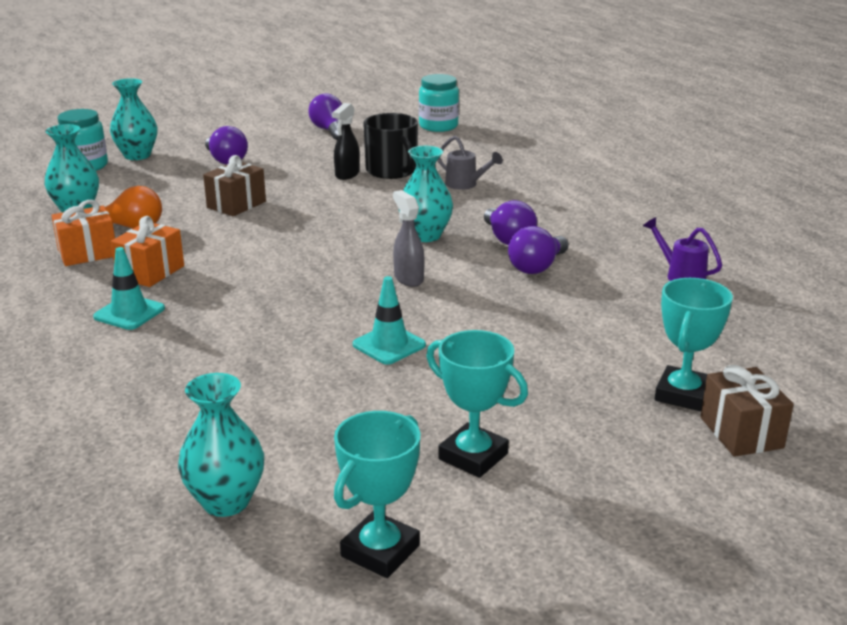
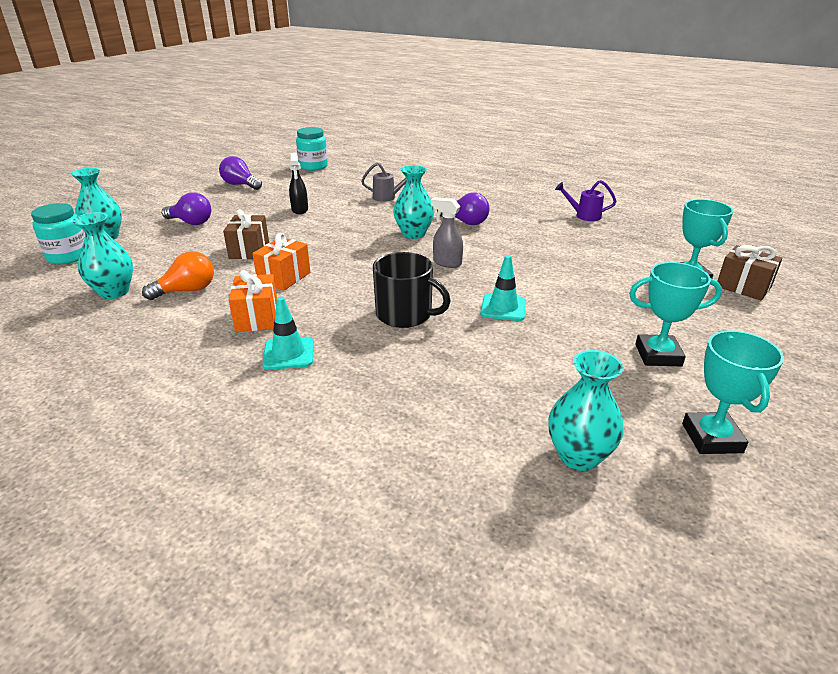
camera: 35 degrees left, 5 degrees up
(87, 253) = (178, 321): orange gift -> orange gift (284, 277)
(392, 171) = (327, 200): black mug -> black mug (405, 315)
(537, 267) = (507, 233): purple light bulb -> none

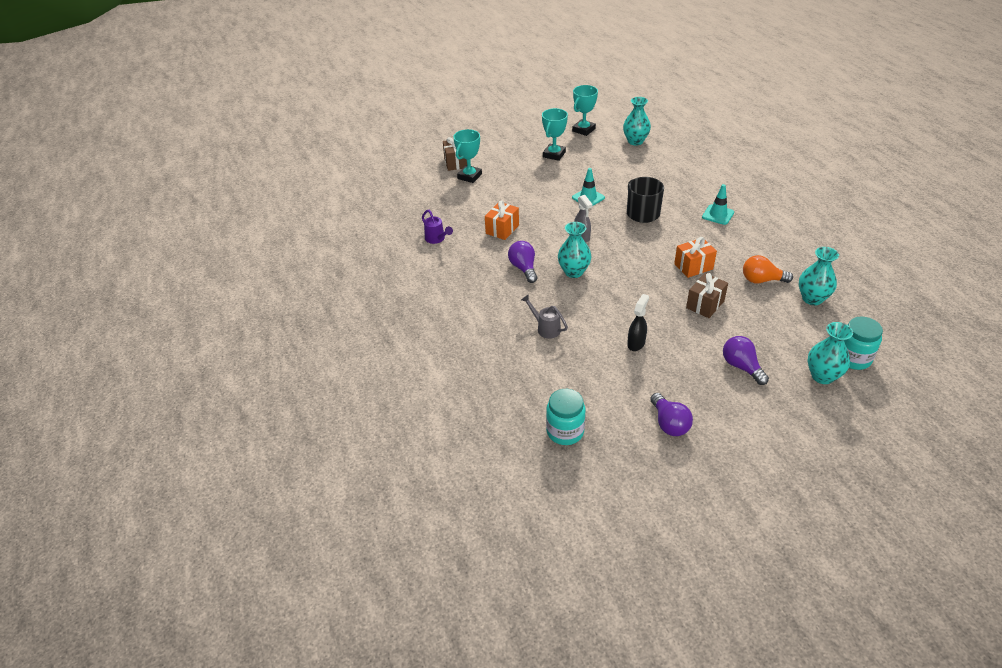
camera: 140 degrees left, 10 degrees up
(257, 318) = (724, 242): orange gift -> orange gift (502, 229)
(658, 355) = (554, 154): turquoise trophy -> turquoise trophy turned 75 degrees clockwise

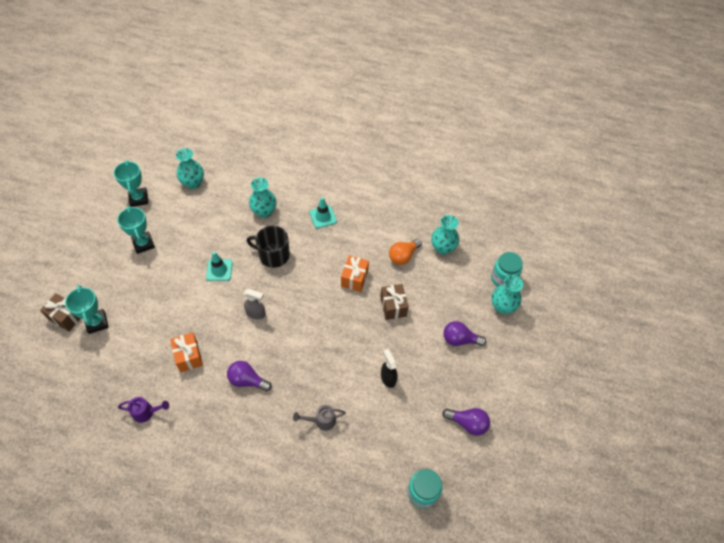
camera: 55 degrees left, 15 degrees up
(573, 272) = (285, 352): turquoise vase -> turquoise vase (264, 212)

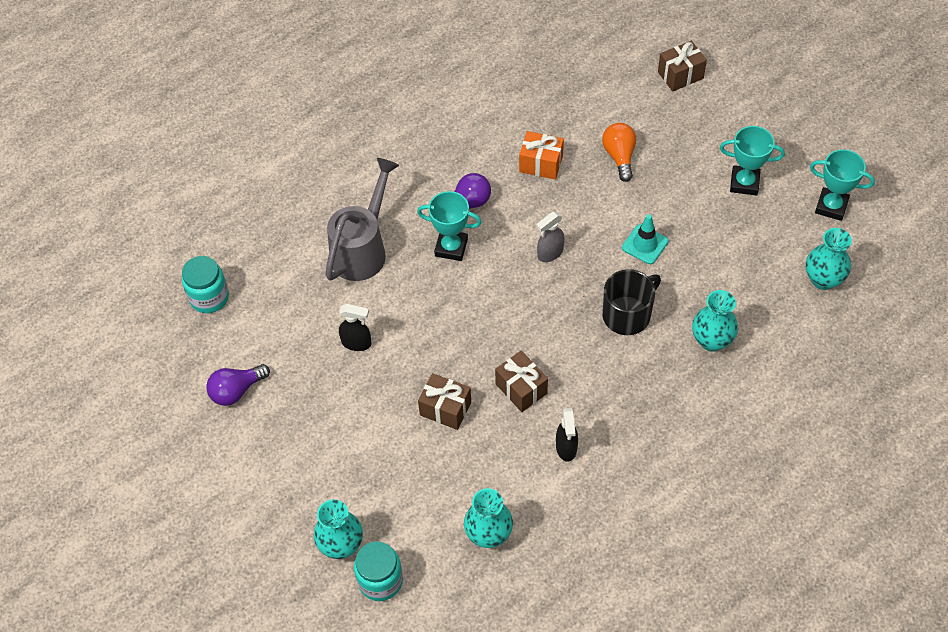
camera: 130 degrees right, 0 degrees up
(97, 323) = (651, 99): turquoise trophy -> turquoise trophy (451, 247)
(146, 412) = (501, 102): purple watering can -> none
(321, 421) = (362, 249): grey watering can -> grey watering can, size x2.02
(323, 217) = (653, 409): turquoise traffic cone -> none
(354, 278) = (521, 389): orange gift -> brown gift
(372, 241) = (566, 448): none -> black spray bottle
(403, 256) = (513, 472): orange light bulb -> orange light bulb (619, 156)
(459, 339) = (339, 456): purple light bulb -> none

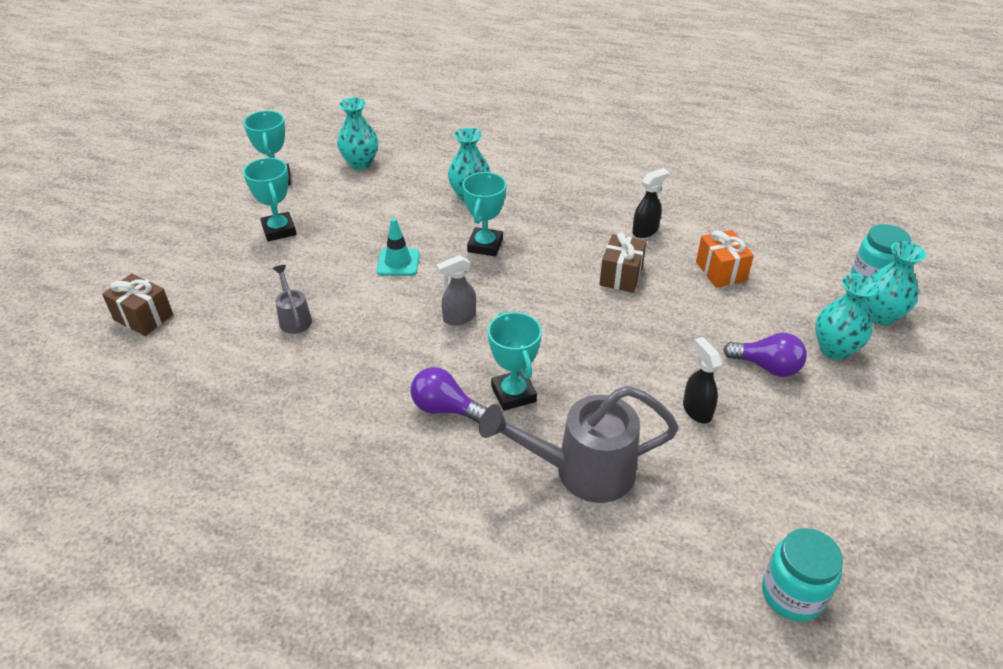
camera: 125 degrees left, 15 degrees down
(236, 391) = (857, 482): purple light bulb -> purple light bulb (767, 367)
(445, 409) = (691, 312): brown gift -> none
(488, 534) = (762, 240): turquoise vase -> turquoise vase (834, 349)
(541, 164) = (343, 373): orange gift -> orange gift (721, 271)
(550, 253) = (459, 318): grey spray bottle -> grey spray bottle turned 135 degrees clockwise
(619, 156) = (294, 318): orange light bulb -> grey watering can
(627, 314) = (485, 245): black mug -> turquoise trophy

